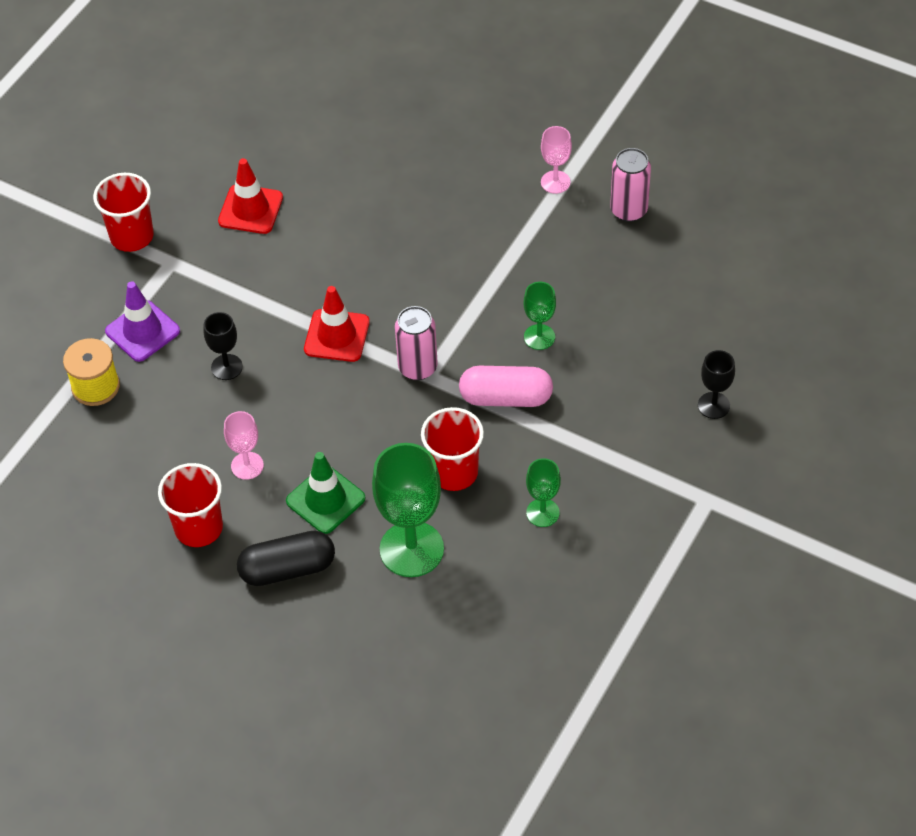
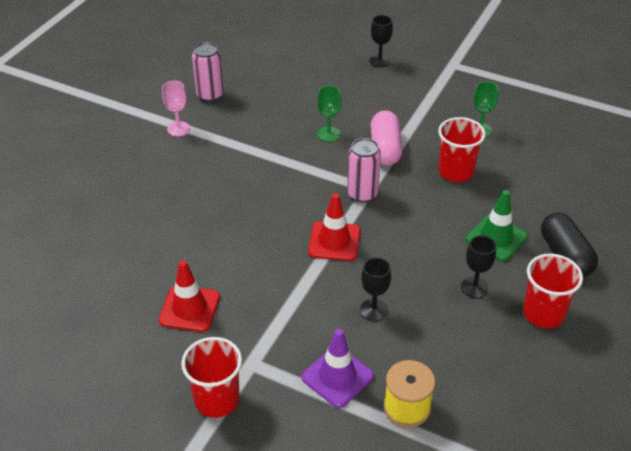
camera: 95 degrees left, 10 degrees down
(247, 465) = (474, 287): pink goblet -> black goblet
(411, 549) = (527, 190): green goblet -> none

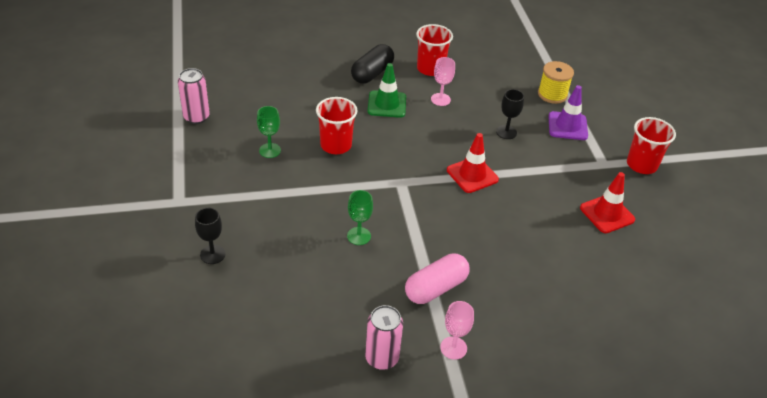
camera: 130 degrees left, 0 degrees up
(362, 194) = (410, 182): pink can -> pink can (196, 117)
(385, 148) = (345, 193): pink capsule -> pink capsule (436, 288)
(474, 287) = (440, 99): black goblet -> pink goblet

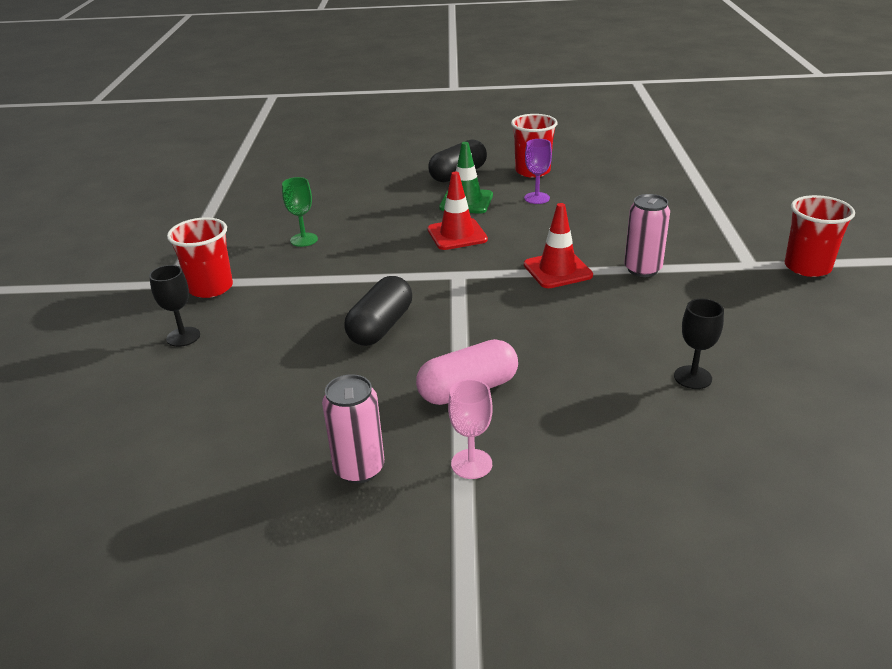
camera: 15 degrees right, 10 degrees down
(196, 117) = (232, 209): pink can -> pink can (642, 269)
(336, 145) = (387, 237): red cup -> red cup (211, 288)
(359, 236) = (381, 327): green goblet -> black capsule
(440, 99) = (537, 198): pink goblet -> purple goblet
(506, 132) = (616, 230): black goblet -> black goblet (692, 377)
(552, 94) = (688, 196): yellow spool -> none
(567, 126) = (703, 226): purple traffic cone -> none
(607, 214) = (746, 318): red traffic cone -> red traffic cone (457, 235)

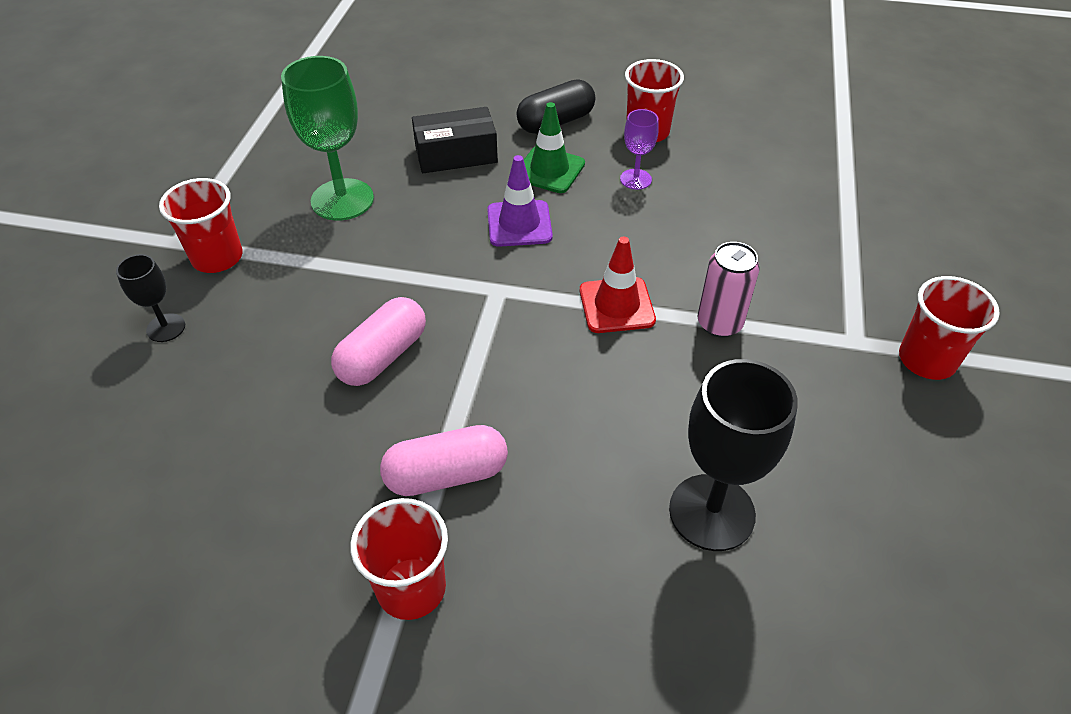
camera: 10 degrees right, 15 degrees up
(304, 240) = (342, 200): green goblet -> green goblet, size x1.92
(359, 468) = (289, 566): pink can -> none
(381, 327) = (383, 356): black capsule -> pink capsule
(386, 202) = (456, 154): none -> black box
(457, 235) = (519, 224): red traffic cone -> purple traffic cone
(471, 464) = (411, 588): pink goblet -> red cup
(692, 377) = (711, 512): black goblet -> black goblet, size x1.92

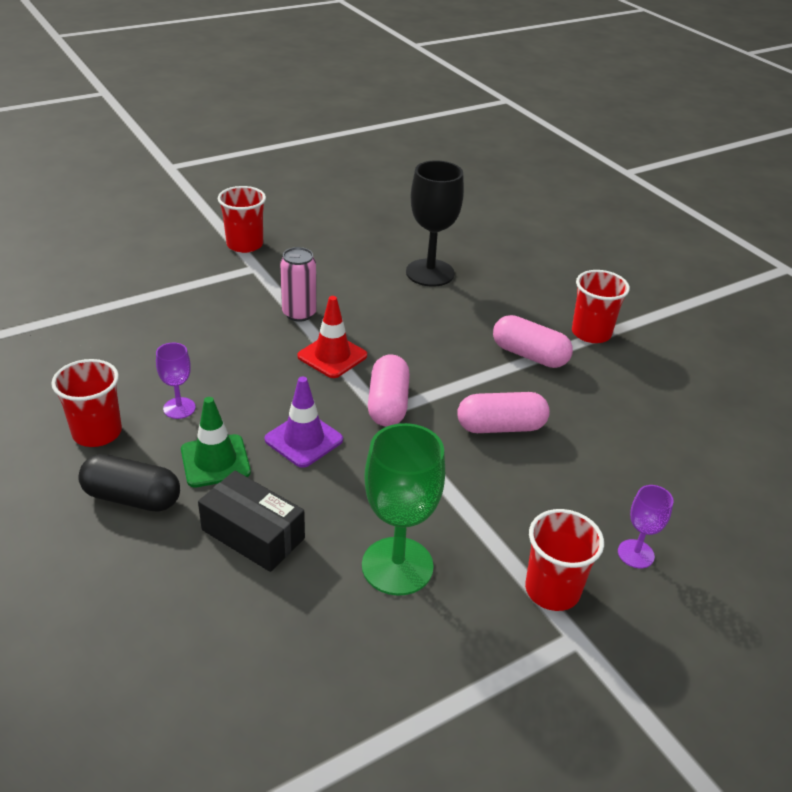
camera: 135 degrees left, 10 degrees down
(166, 328) = (635, 554): black goblet -> purple goblet
(504, 299) = (388, 404): none -> pink capsule

